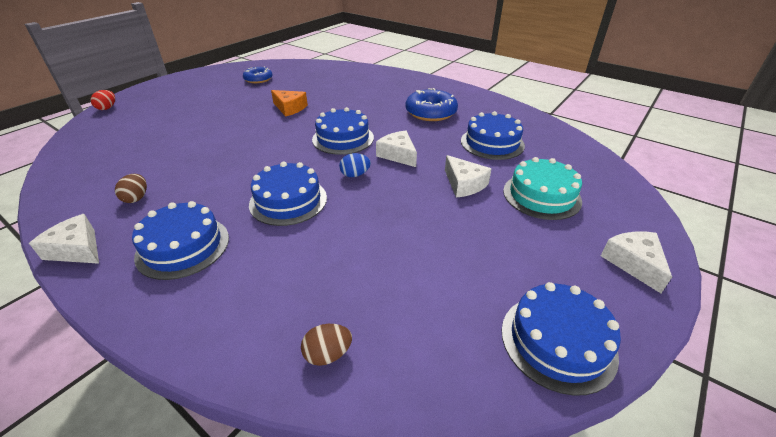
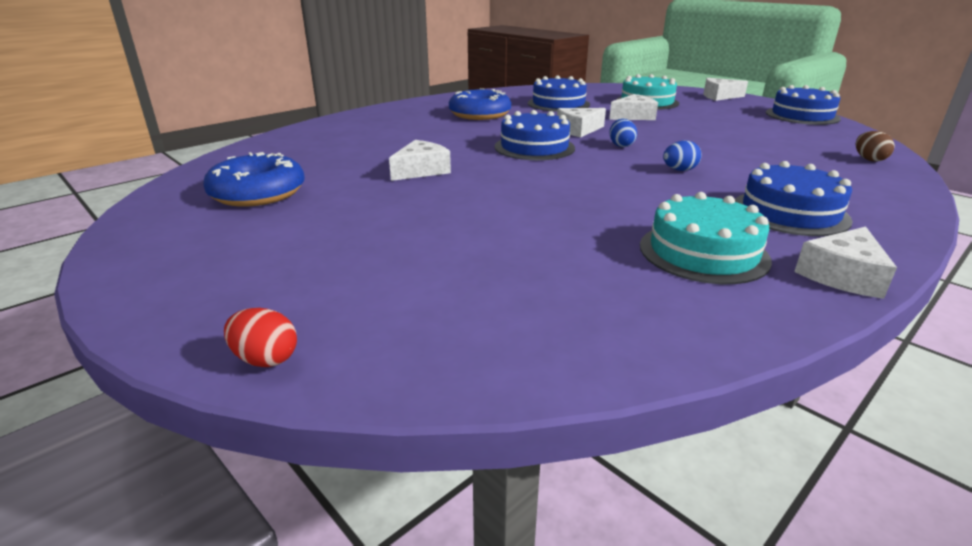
camera: 80 degrees left, 10 degrees down
(136, 198) = (703, 252): brown egg -> turquoise cake
(258, 79) = (258, 193): blue donut -> blue donut, size x1.55
(288, 200) = (679, 170): blue cake -> blue egg
(290, 108) = (421, 170): orange cheese -> white cheese

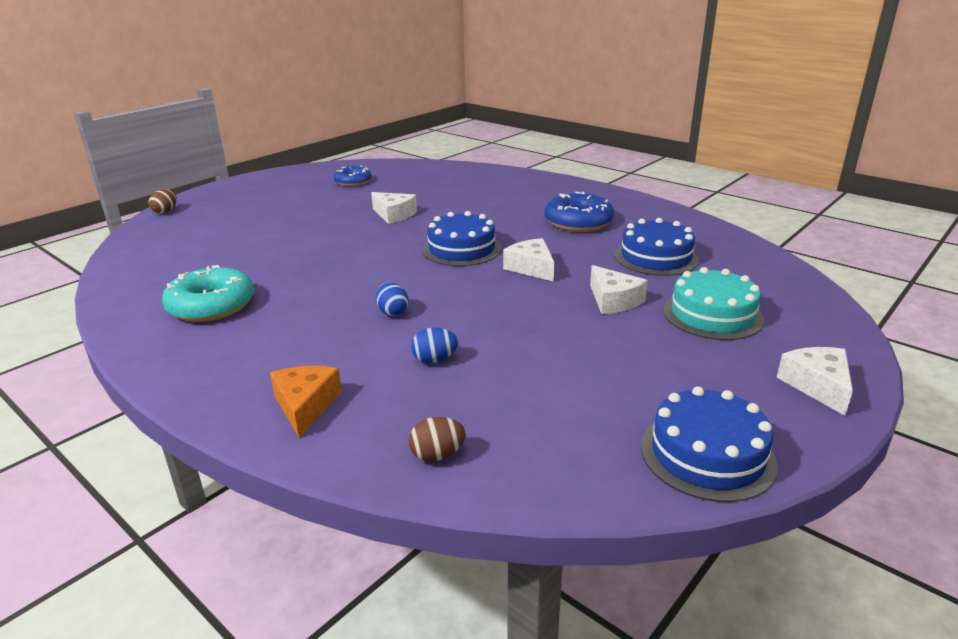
camera: 85 degrees right, 0 degrees up
(258, 193) = (353, 182): blue donut -> blue donut, size x0.65
(265, 359) = (165, 212): red egg -> brown egg
(621, 145) = (475, 288): blue egg -> blue egg (435, 360)
(703, 252) = (211, 305): turquoise cake -> turquoise donut
(790, 212) = (269, 353): blue cake -> none
(842, 275) = (149, 352): white cheese -> none
(857, 194) = (306, 405): none -> orange cheese

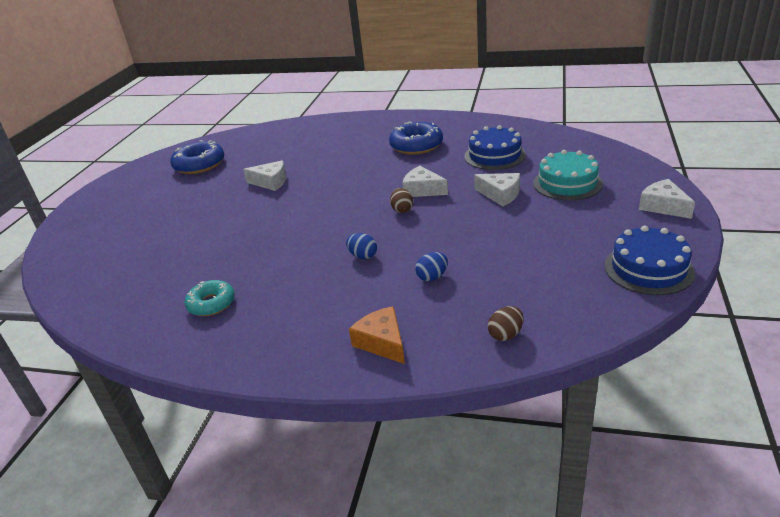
camera: 25 degrees left, 5 degrees up
(165, 212) = (53, 244): brown egg -> brown egg (402, 210)
(211, 305) = (211, 303): turquoise donut -> turquoise donut, size x0.65
(353, 182) = (199, 165): blue donut -> blue donut, size x1.55
(461, 249) = (356, 192): blue cake -> none

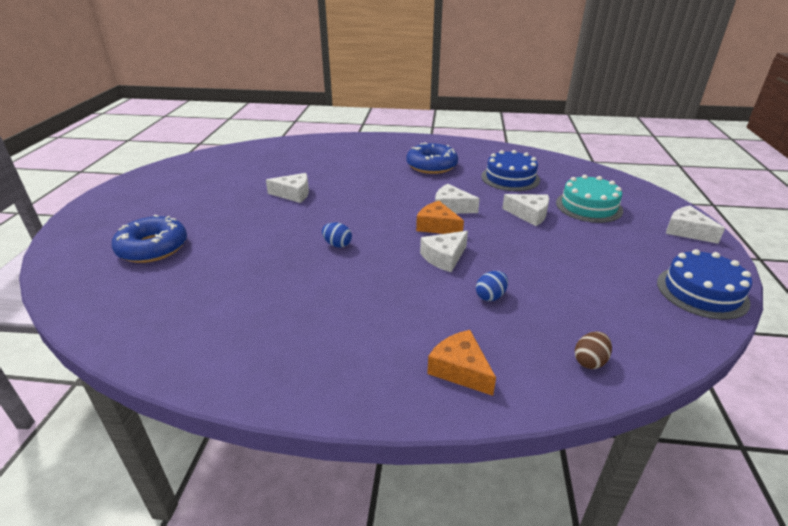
camera: 10 degrees left, 0 degrees up
(199, 165) = (214, 174): blue donut -> blue donut (153, 248)
(211, 303) = (254, 322): turquoise donut -> none
(363, 256) = (410, 272): blue egg -> blue egg (337, 245)
(399, 241) = (444, 257): none -> white cheese
(402, 210) = (437, 226): brown egg -> orange cheese

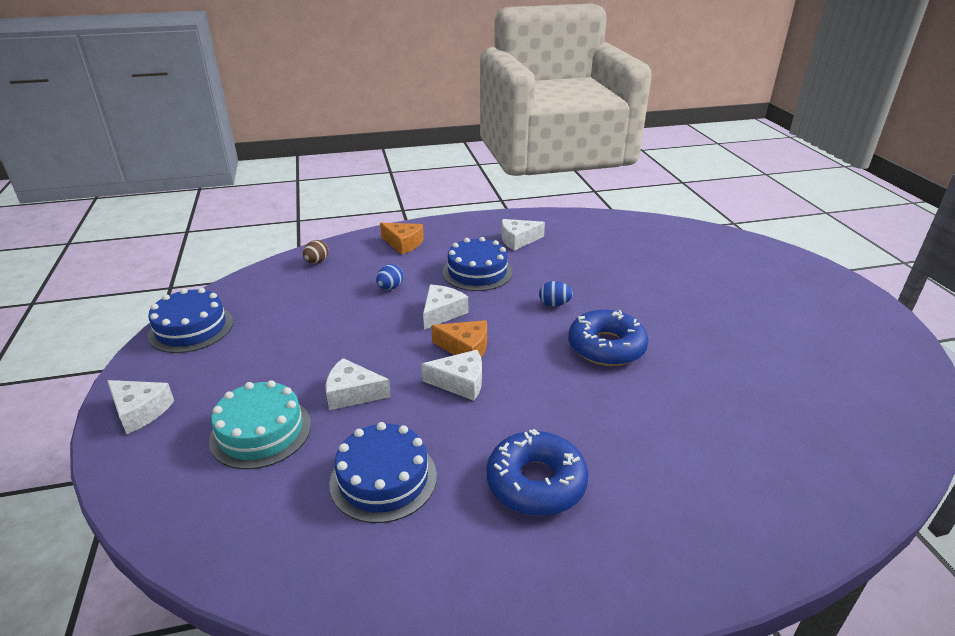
camera: 160 degrees right, 0 degrees up
(153, 248) = (711, 268): blue donut -> blue donut (606, 347)
(293, 194) = (677, 358): white cheese -> white cheese (518, 240)
(384, 295) = (477, 272): none -> blue cake

